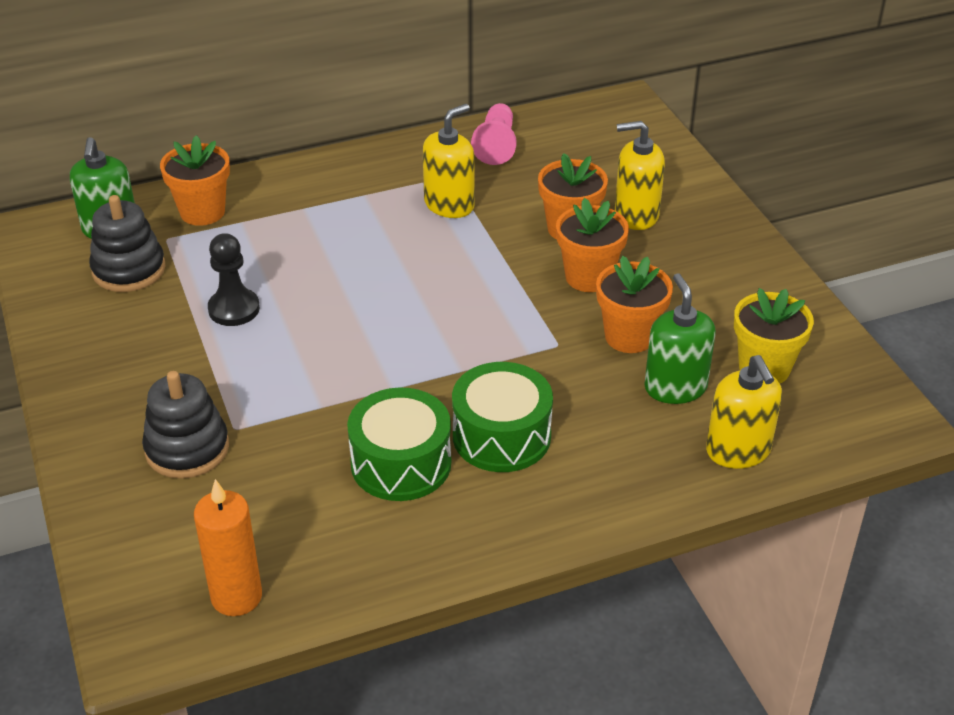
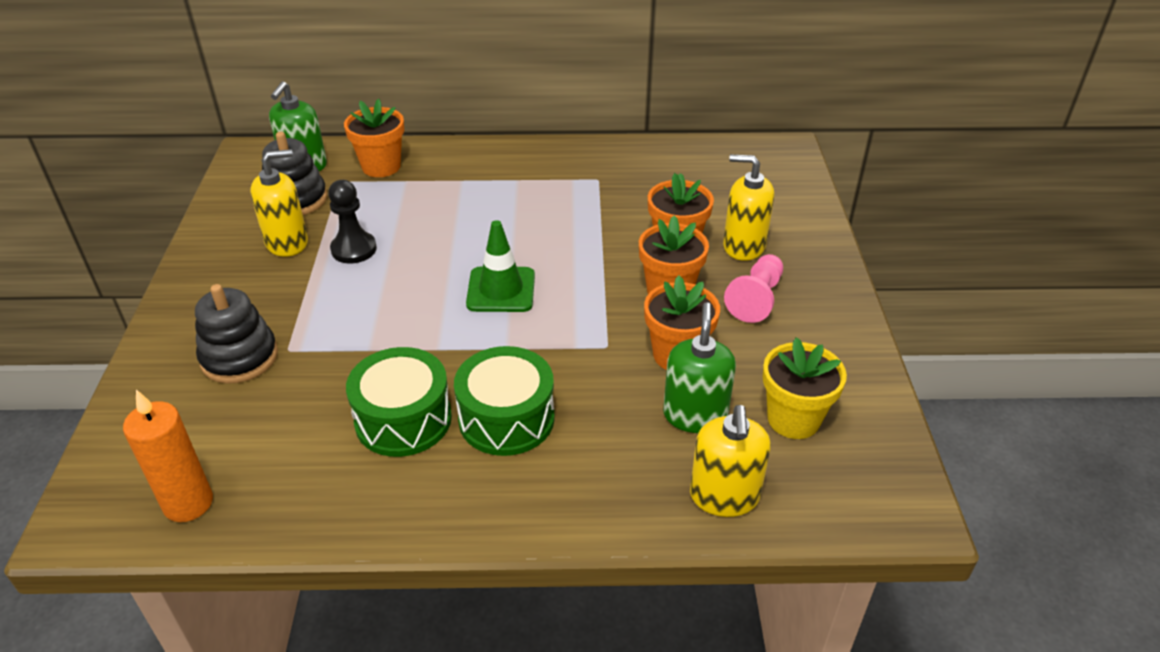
camera: 20 degrees right, 0 degrees up
(419, 315) = (501, 290): none -> green traffic cone
(449, 205) = (582, 202): yellow soap dispenser -> yellow soap dispenser (287, 242)
(496, 145) = (651, 162): pink pawn -> pink pawn (756, 299)

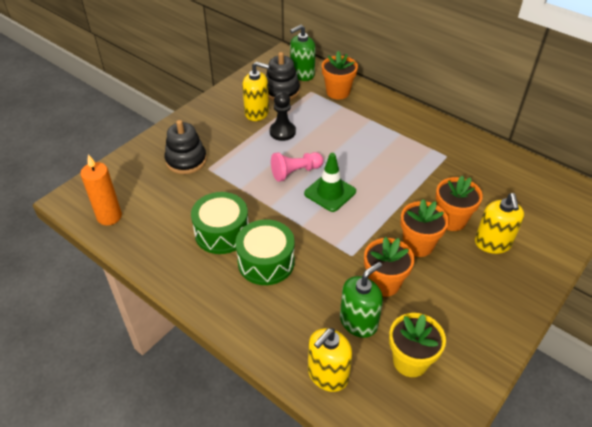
camera: 40 degrees right, 5 degrees up
(743, 246) = (492, 243): yellow soap dispenser -> yellow soap dispenser turned 150 degrees counterclockwise
(756, 299) = (465, 279): pink pawn -> pink pawn (295, 172)

